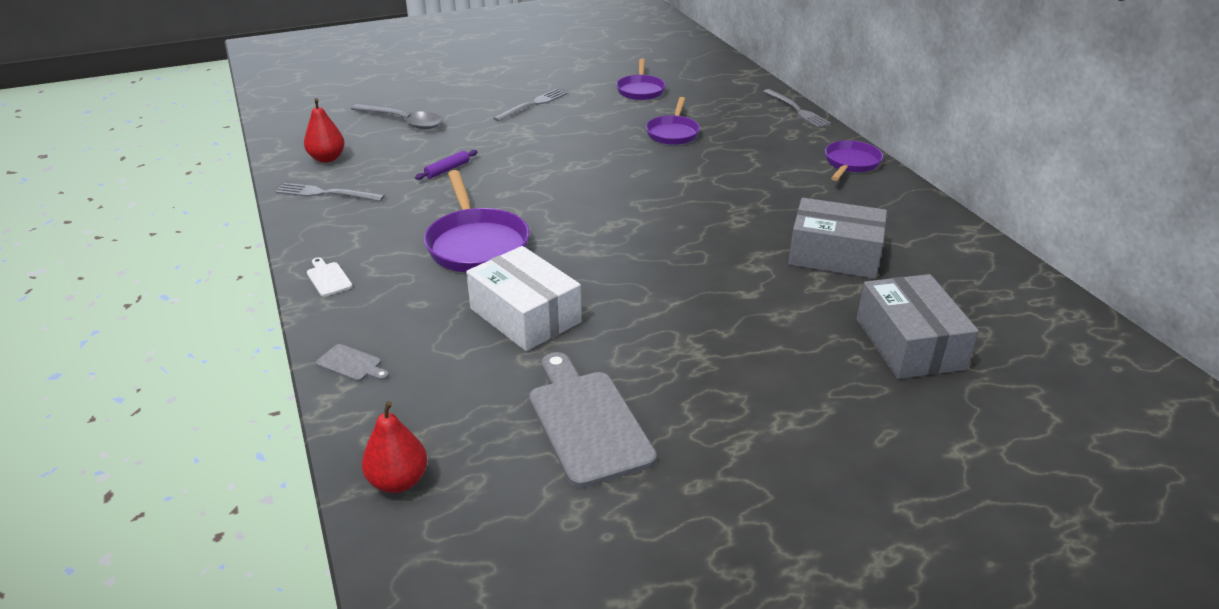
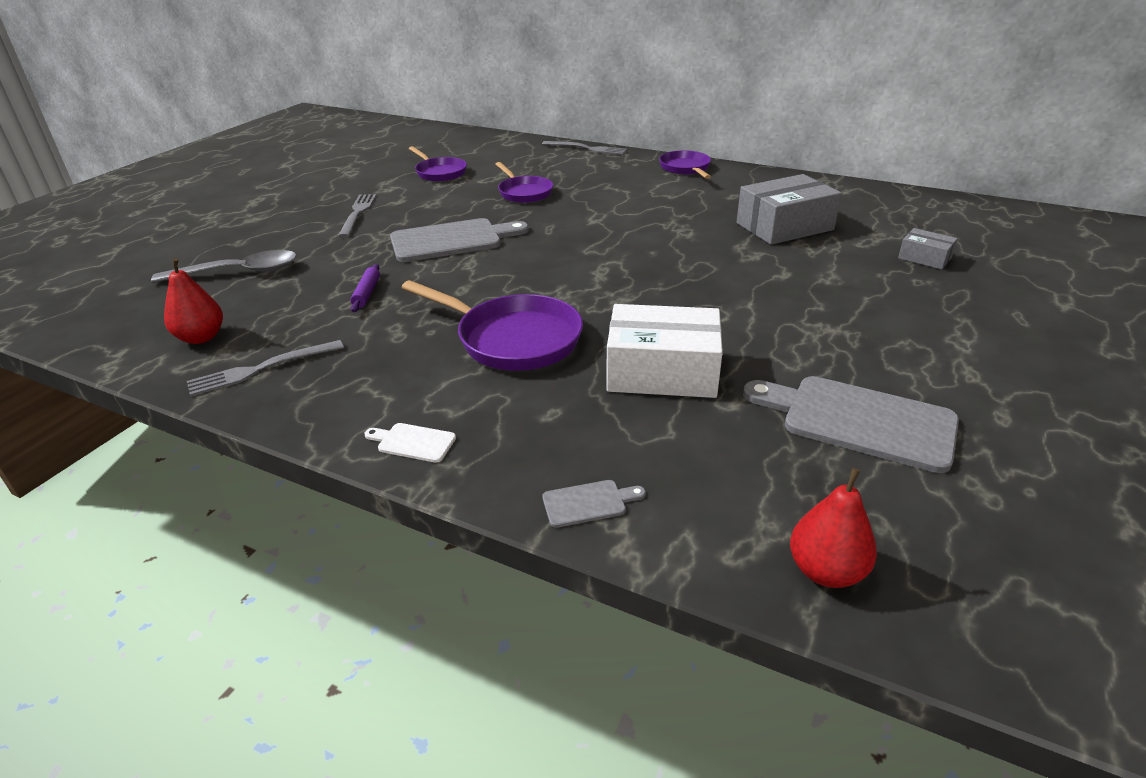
camera: 40 degrees left, 0 degrees up
(557, 153) = (452, 240): none -> grey cutting board
(909, 344) = (924, 258): grey box -> grey box, size x0.51

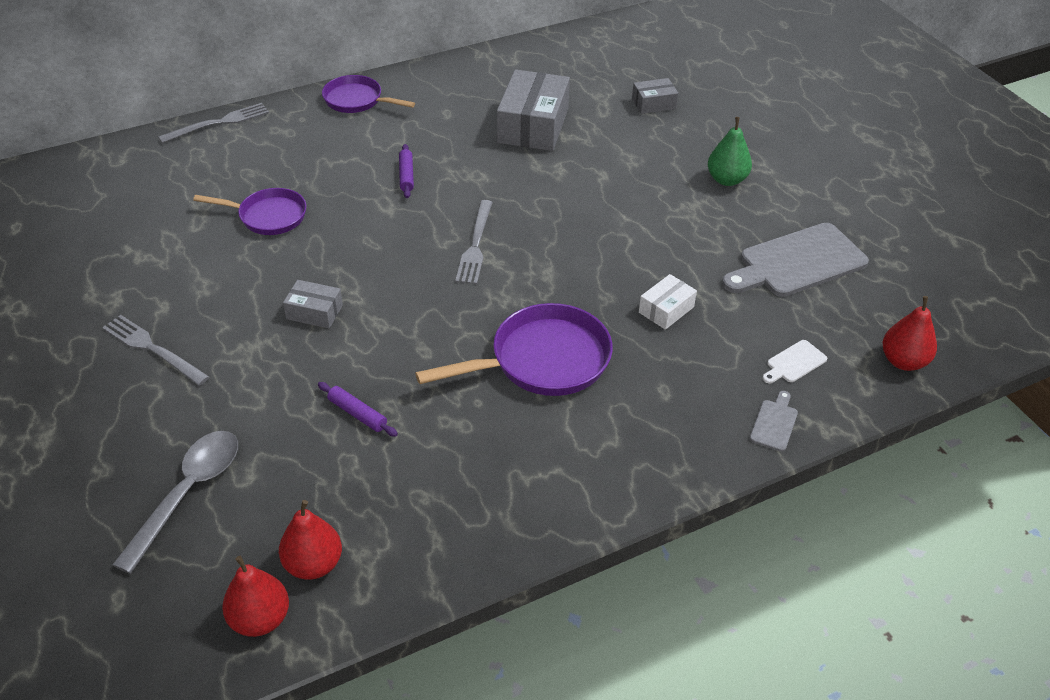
camera: 55 degrees left, 10 degrees up
(136, 340) = (260, 619): none -> red pear
(262, 368) = (426, 535): grey fork -> grey fork (475, 245)
(413, 442) = (632, 480): white cutting board -> white cutting board (794, 363)
(439, 173) = (126, 244): purple pan -> none
(452, 240) = (314, 312): grey cutting board -> grey box
(639, 211) = (406, 175): none -> purple rolling pin
(662, 371) = (666, 309): white box -> white box, size x0.51
(900, 331) = (726, 180): none -> green pear

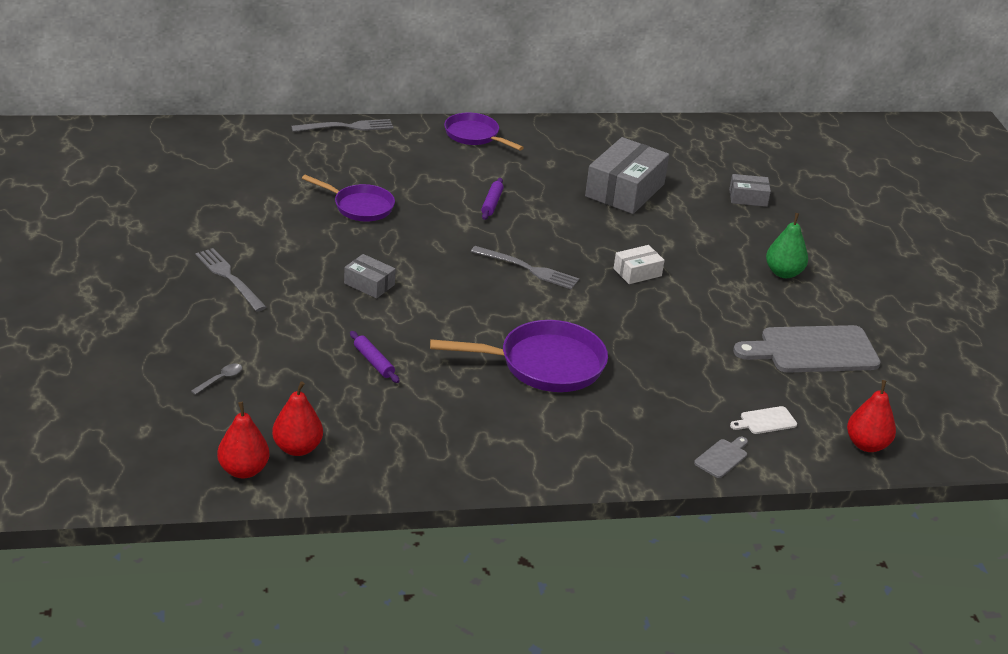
camera: 15 degrees right, 10 degrees down
(188, 493) = (220, 379): grey spoon -> grey spoon, size x0.42
(475, 245) = (527, 269): grey fork -> grey fork turned 90 degrees counterclockwise
(666, 309) = (672, 355): white box -> white box (637, 272)

